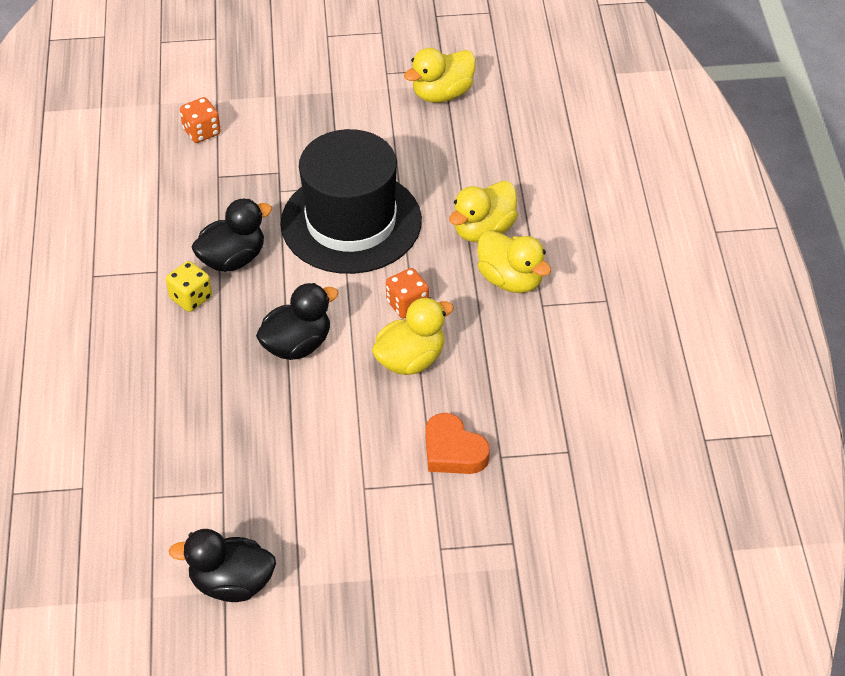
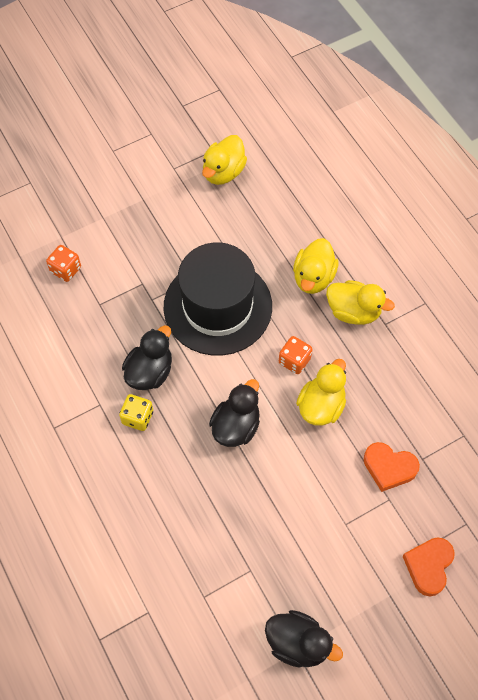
camera: 25 degrees left, 15 degrees up
(231, 584) = (298, 643): black duck -> black duck turned 135 degrees counterclockwise
(437, 568) = (428, 566): none -> orange heart

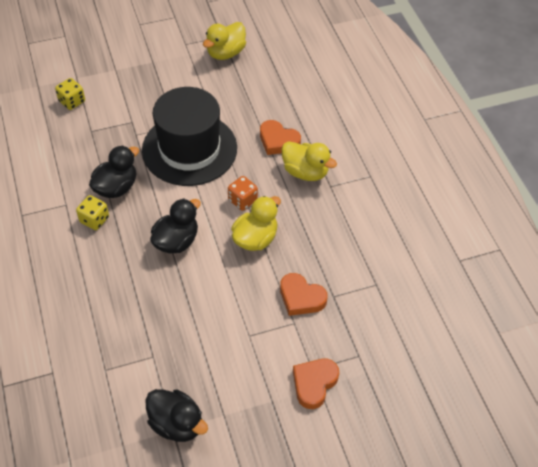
camera: 10 degrees right, 10 degrees down
(66, 269) = (72, 101): orange dice -> yellow dice
(313, 277) = (278, 141): yellow duck -> orange heart

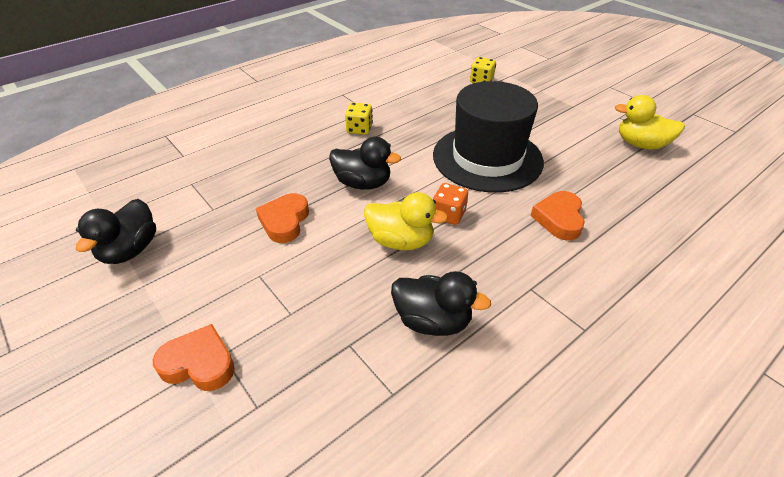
camera: 70 degrees right, 10 degrees down
(116, 187) = (404, 130): black duck -> black duck (432, 321)
(301, 298) = (332, 309): orange heart -> orange heart (284, 221)
(305, 172) = (533, 257): yellow duck -> none

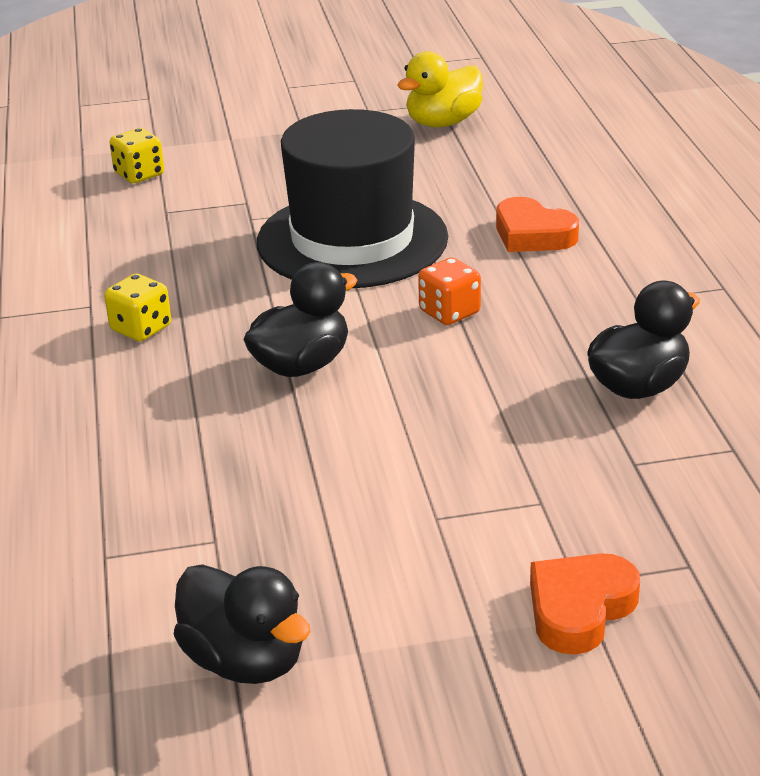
camera: 60 degrees left, 10 degrees down
(284, 221) = (326, 465): orange heart -> none
(400, 241) = (469, 368): yellow duck -> none

